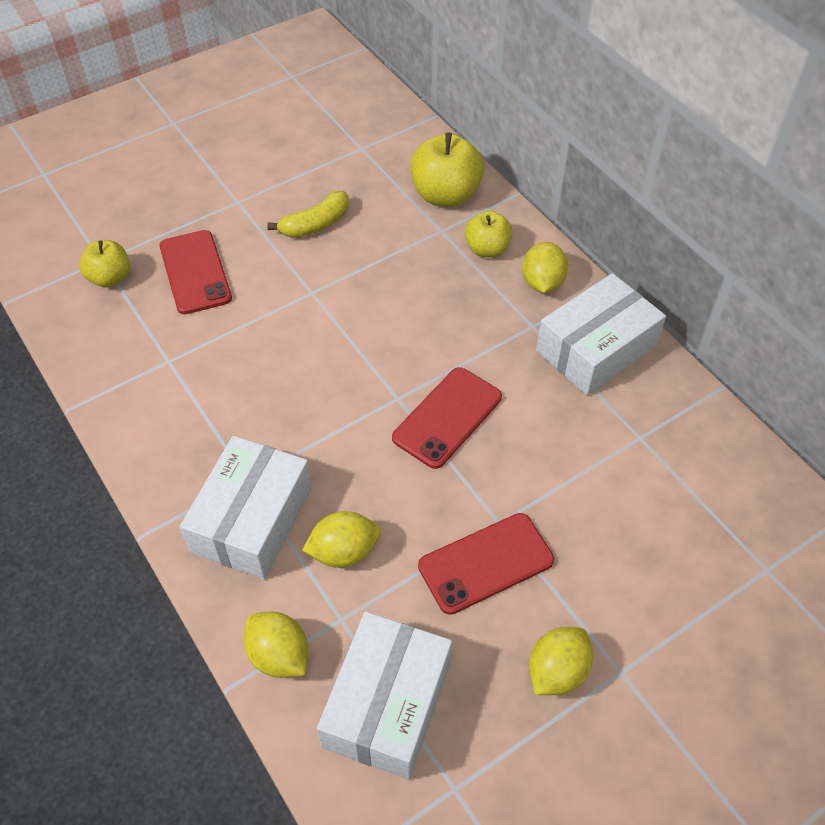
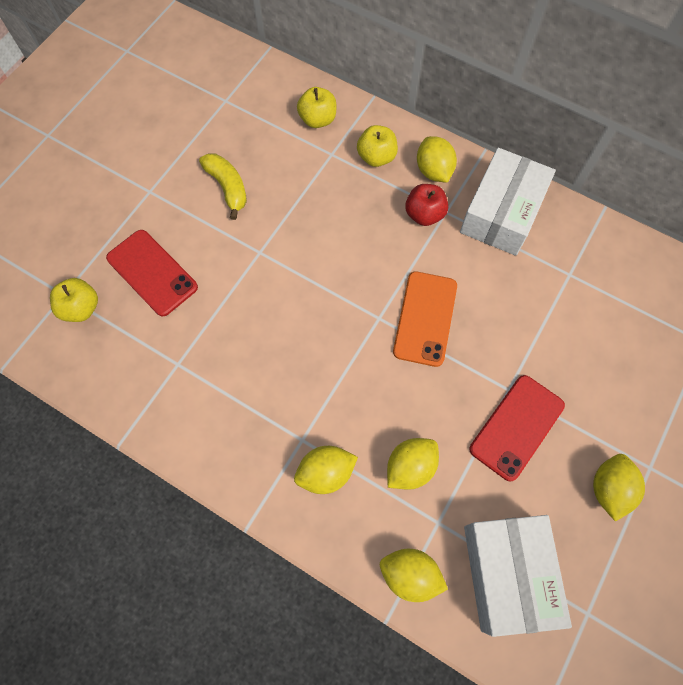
camera: 25 degrees left, 15 degrees up
(252, 519) = (326, 473): white box -> yellow lemon
(315, 224) = (228, 187): yellow banana -> yellow banana turned 60 degrees counterclockwise
(445, 195) = (317, 119): yellow apple -> yellow apple, size x0.62
(447, 417) = (425, 318): red phone -> orange phone
(507, 320) = (424, 214): none -> red apple

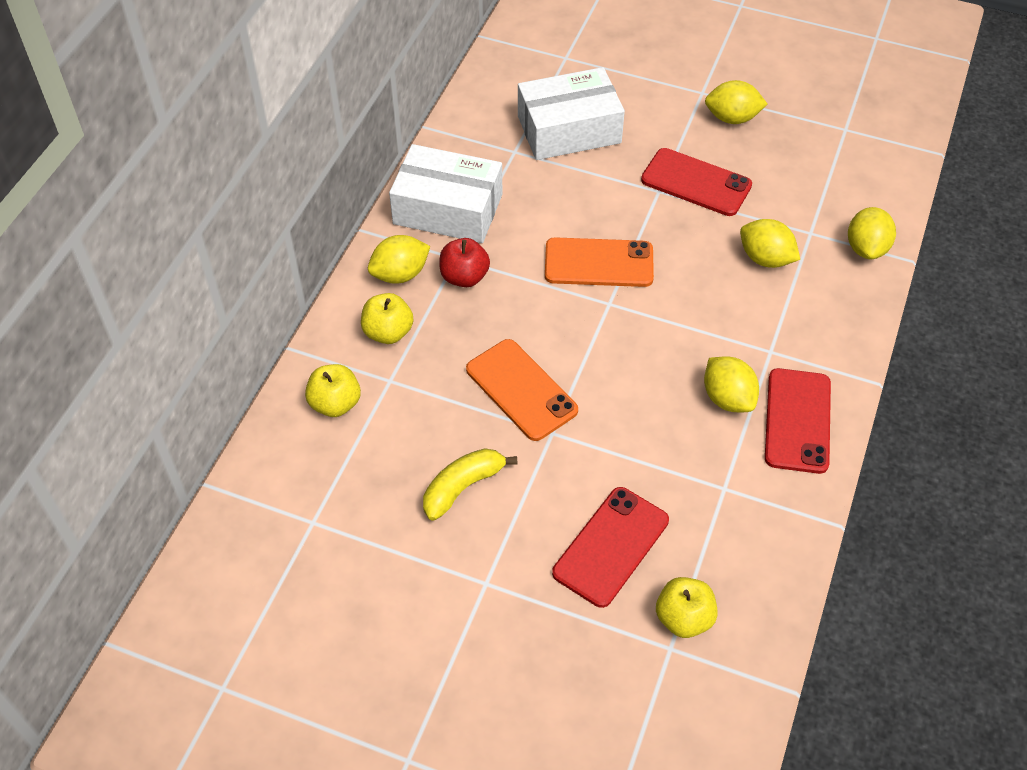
camera: 100 degrees left, 15 degrees down
(224, 441) = (797, 421): none -> red phone
(303, 237) = (521, 390): none -> orange phone
(326, 473) = (797, 325): yellow lemon -> yellow lemon (728, 398)
(508, 573) = (835, 181): white box -> white box (569, 129)

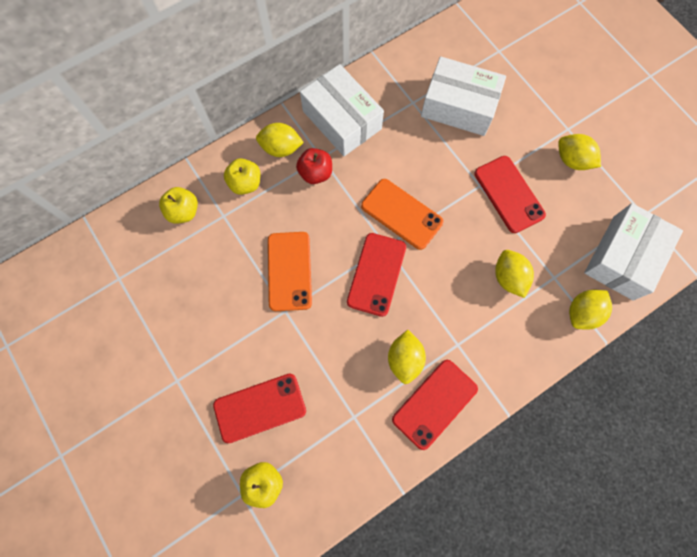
camera: 35 degrees right, 20 degrees up
(463, 487) = (210, 312): yellow banana -> none
(623, 336) = (376, 274): none -> red phone
(859, 177) = (622, 257): none -> white box

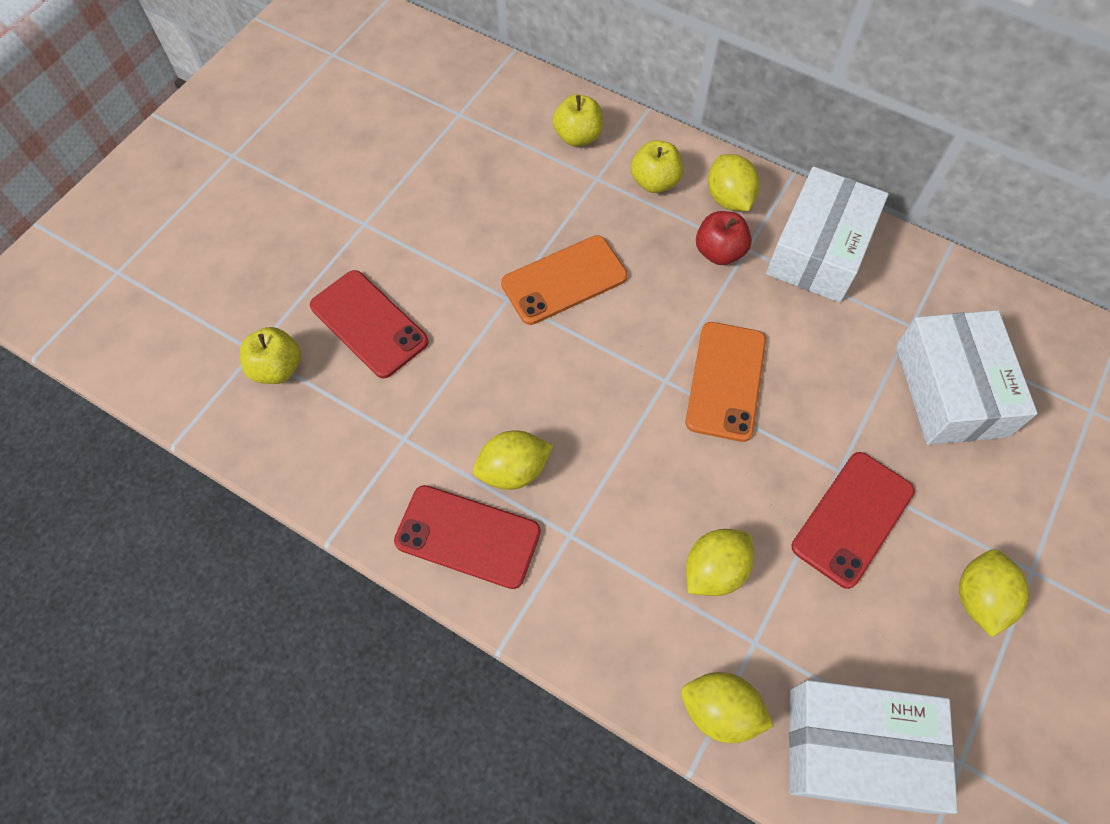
camera: 65 degrees right, 10 degrees down
(376, 274) = (617, 385): red phone -> none

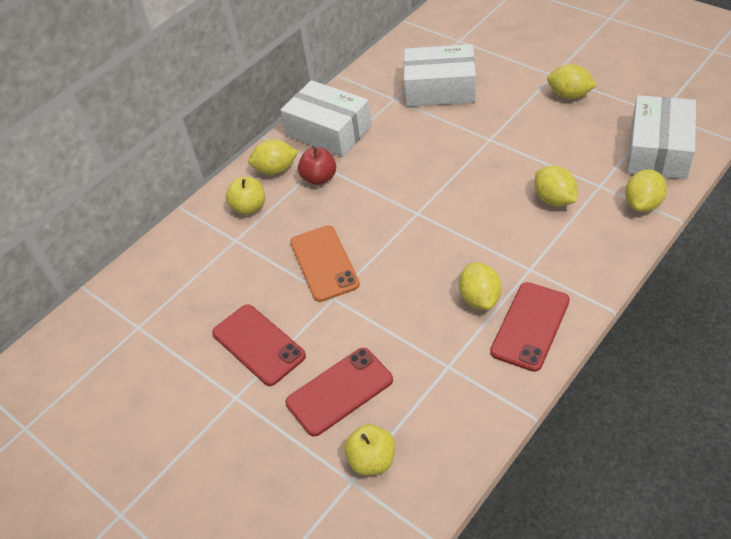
camera: 75 degrees left, 15 degrees down
(578, 136) = (191, 249): yellow apple -> none
(726, 381) = (421, 183): orange phone -> none
(852, 519) = (521, 137): red phone -> red phone (258, 344)

